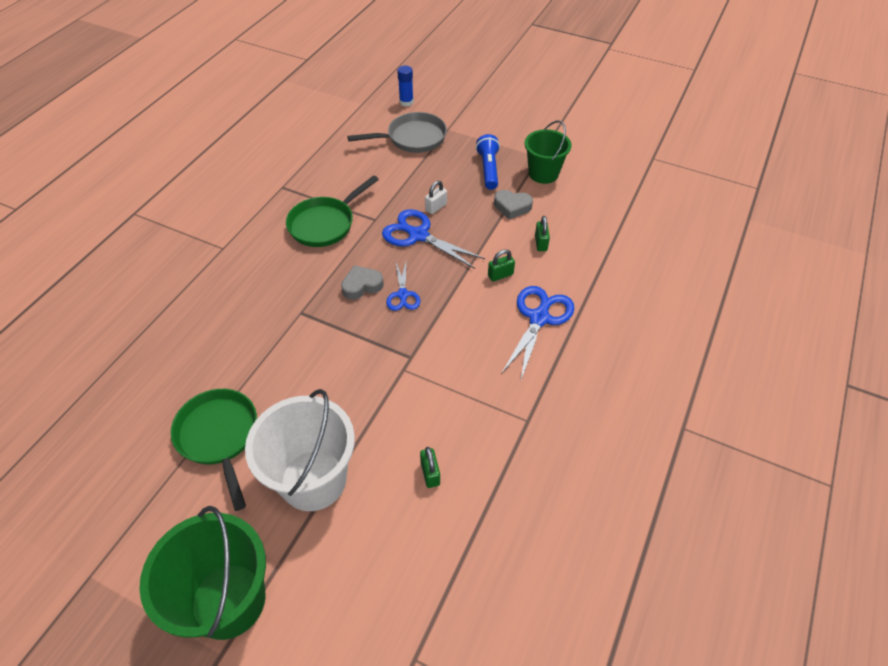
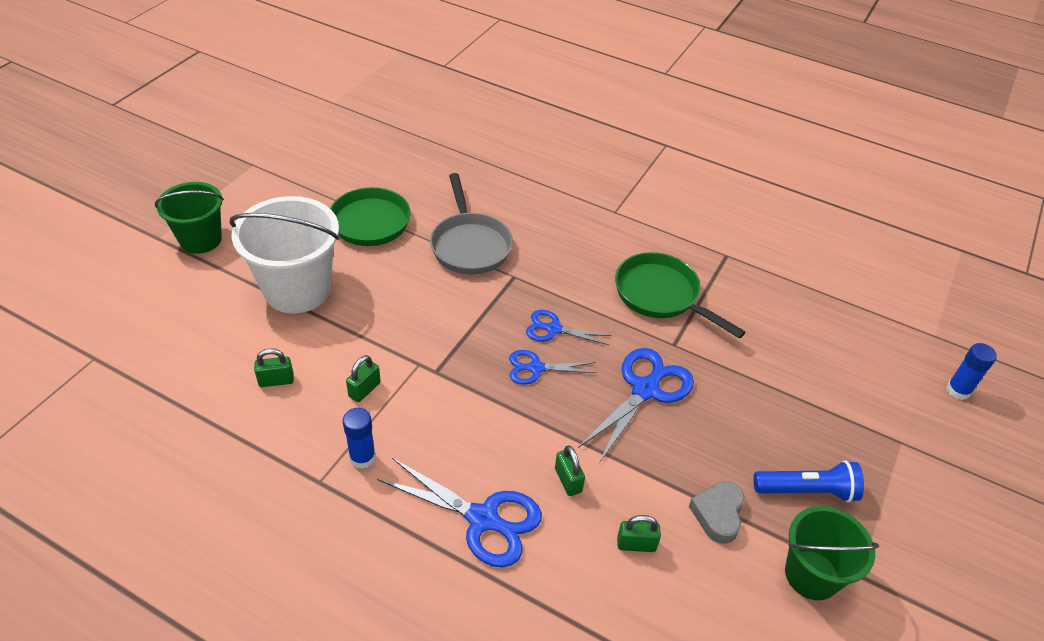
camera: 90 degrees right, 5 degrees down
(228, 600) = (200, 239): green bucket -> green bucket, size x0.65
(361, 285) = (553, 329): grey heart -> blue scissors
(412, 138) = (863, 394): grey pan -> grey pan (470, 245)
(434, 404) = (364, 389): none -> green padlock
(436, 207) = (706, 414): white padlock -> none
(501, 395) = (362, 457): none -> blue glue stick

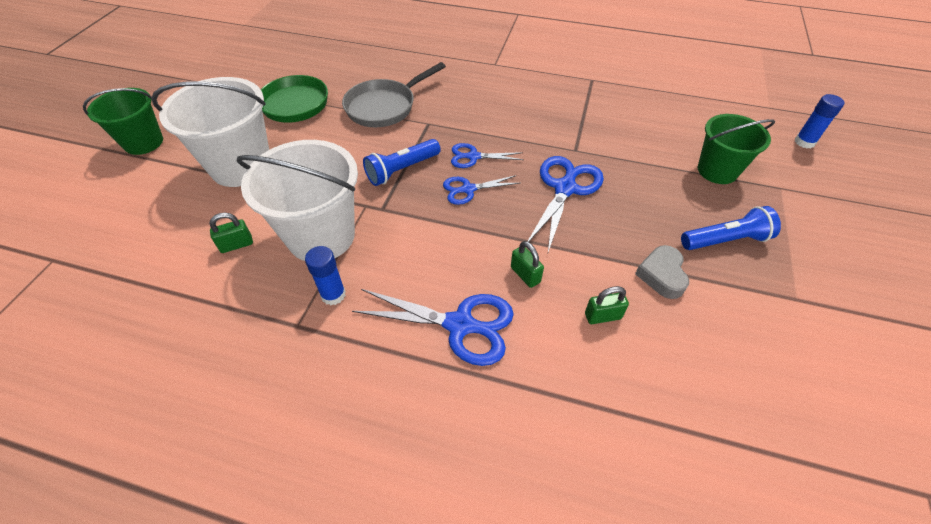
camera: 10 degrees left, 5 degrees up
(364, 389) = (321, 236): green padlock -> white bucket
(469, 329) = (402, 170): none -> blue flashlight
(470, 245) = (384, 107): grey pan -> grey pan turned 75 degrees clockwise
(661, 295) = (552, 116): green pan -> none
(811, 575) = (758, 308): green bucket -> green bucket (717, 170)

